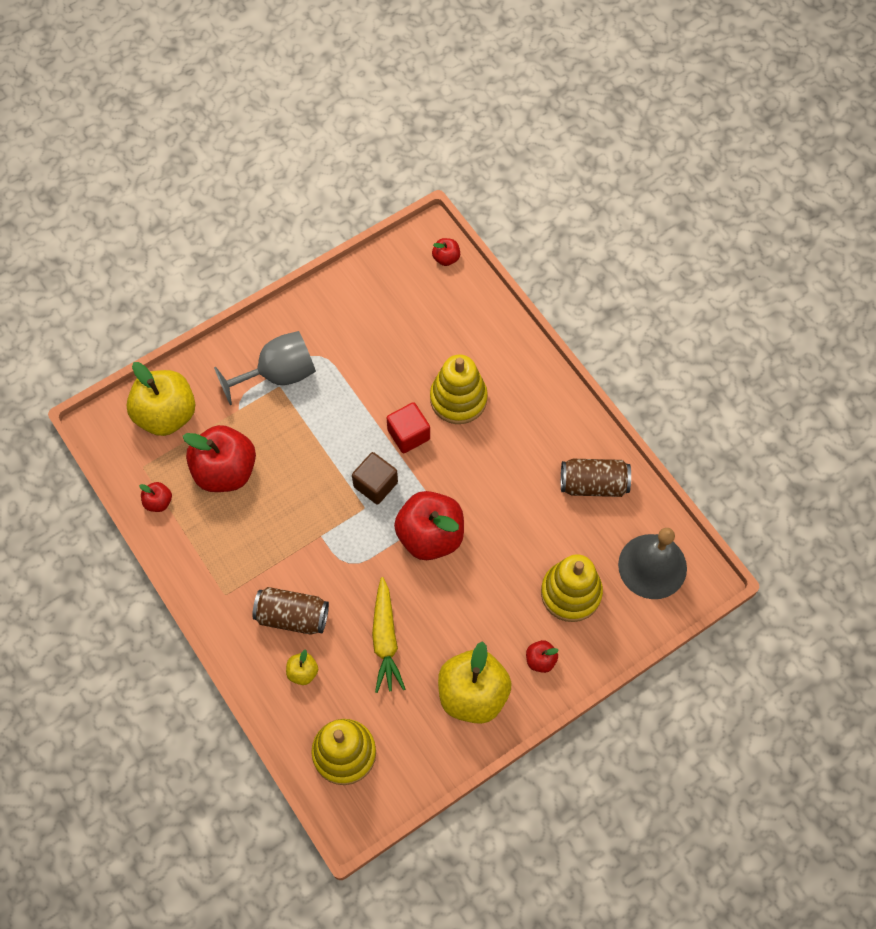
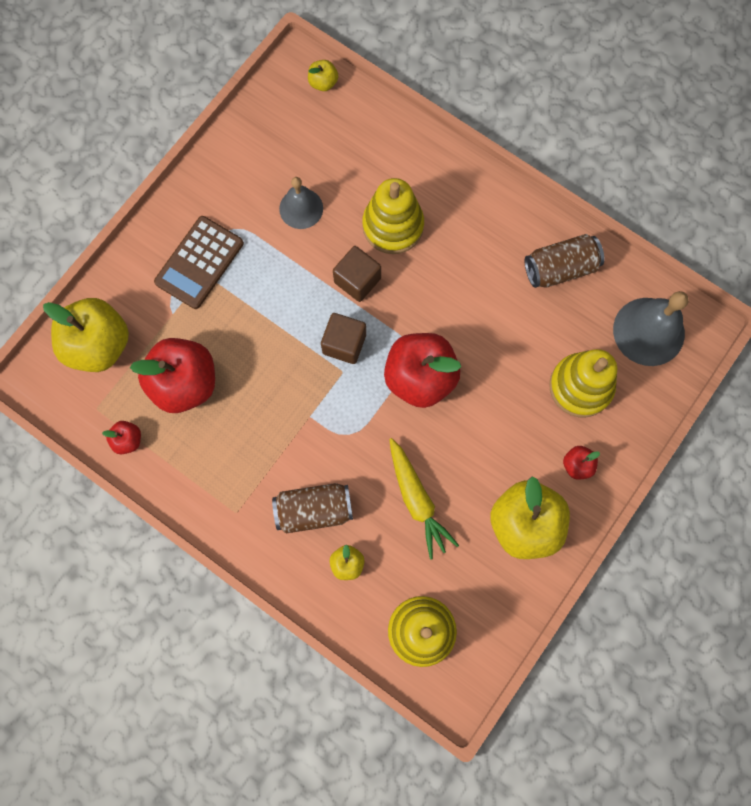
camera: 20 degrees left, 10 degrees up
(278, 374) = (199, 262): grey goblet -> brown calculator
(384, 357) = (301, 208): none -> grey bell
(408, 434) = (357, 280): red cube -> brown cube
(446, 258) = (323, 83): red apple -> yellow apple

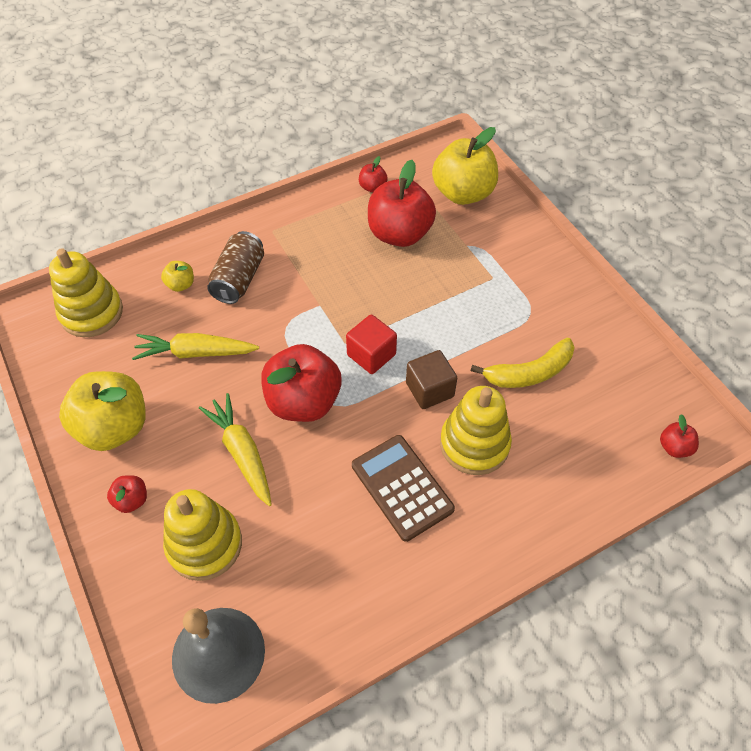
camera: 115 degrees right, 20 degrees down
(199, 262) = (506, 278): brown calculator -> brown calculator (402, 487)
(301, 208) = (529, 372): grey bell -> yellow banana
(323, 83) = (674, 447): yellow apple -> red apple
(344, 344) = (371, 355): brown cube -> red cube
(492, 401) = (242, 453): none -> yellow carrot
(560, 268) = (345, 591): brown can -> none

